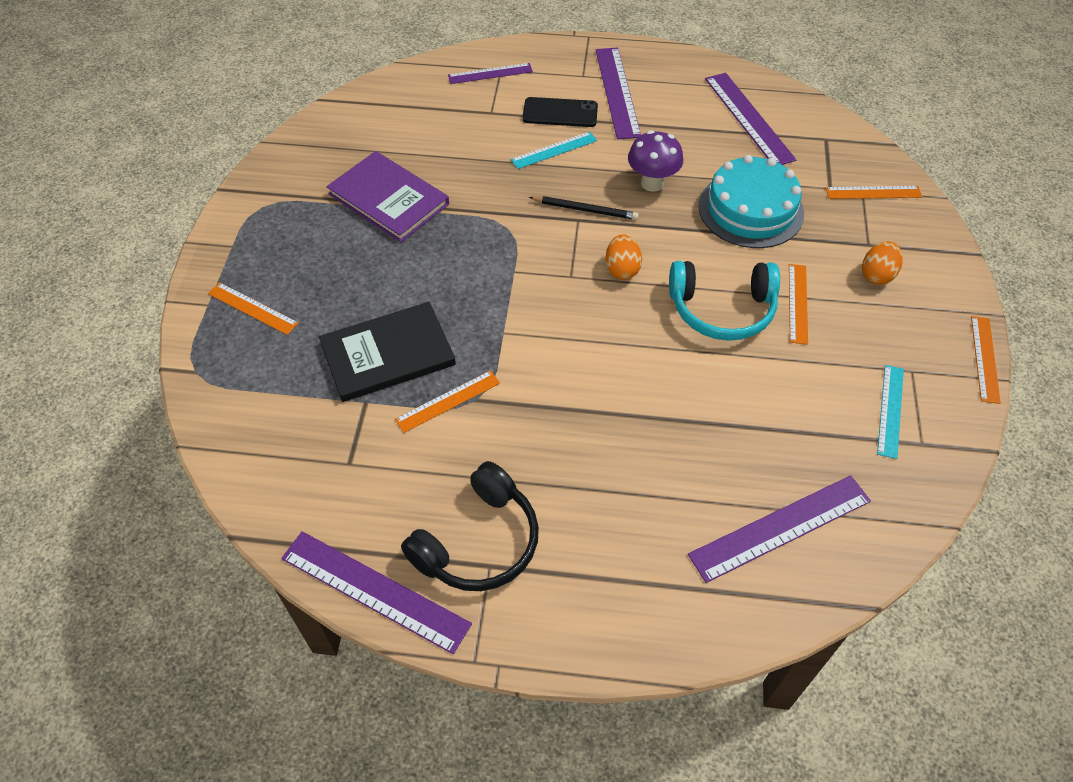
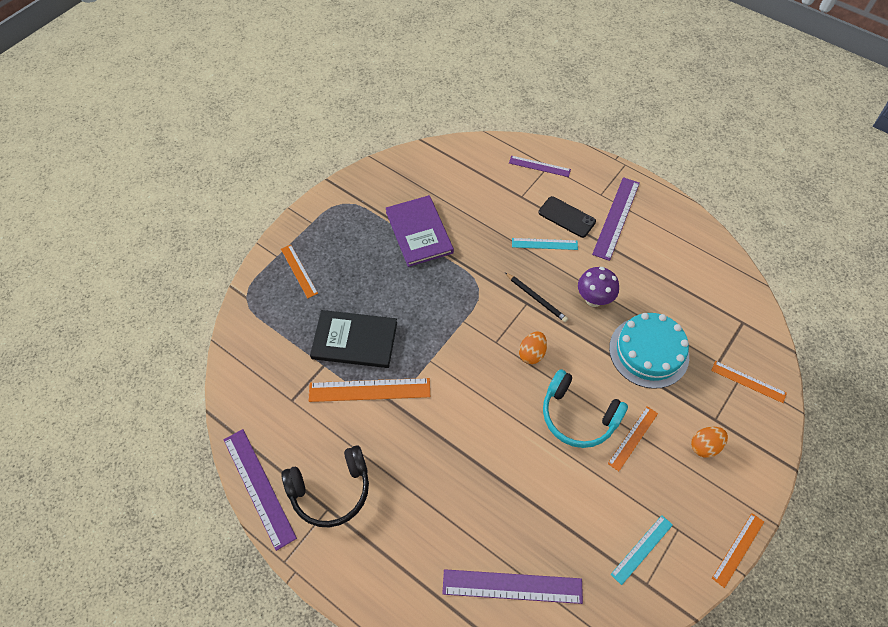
camera: 30 degrees right, 5 degrees up
(448, 401) = (369, 390): orange ruler -> orange ruler, size x1.64
(748, 118) = (696, 280): purple ruler -> none

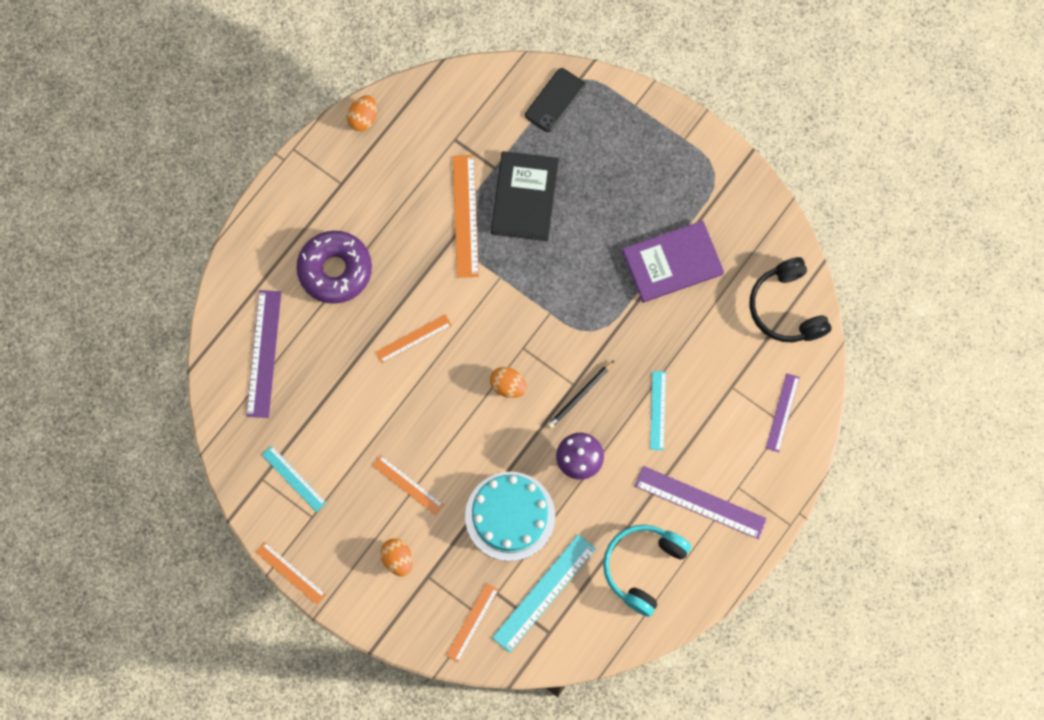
camera: 90 degrees right, 15 degrees up
(259, 487) = (363, 118): purple ruler -> orange egg
(299, 271) = (614, 131): orange ruler -> orange ruler (413, 338)
(331, 490) = (358, 185): black headphones -> black headphones (786, 308)
(421, 512) = (335, 270): none -> purple donut
(566, 217) = (699, 440): black phone -> black phone (554, 100)
(578, 416) = (433, 430): turquoise headphones -> turquoise headphones (643, 567)
(710, 326) = (544, 592): none -> turquoise ruler

